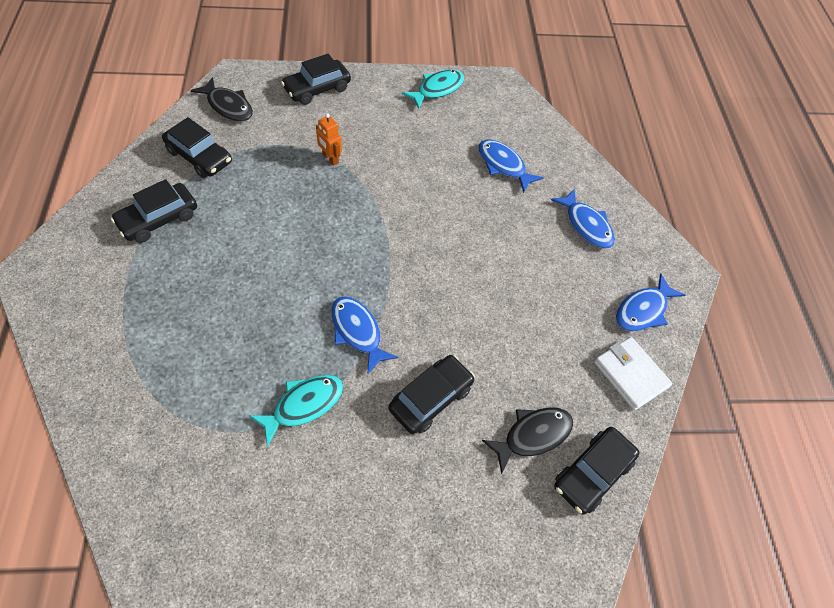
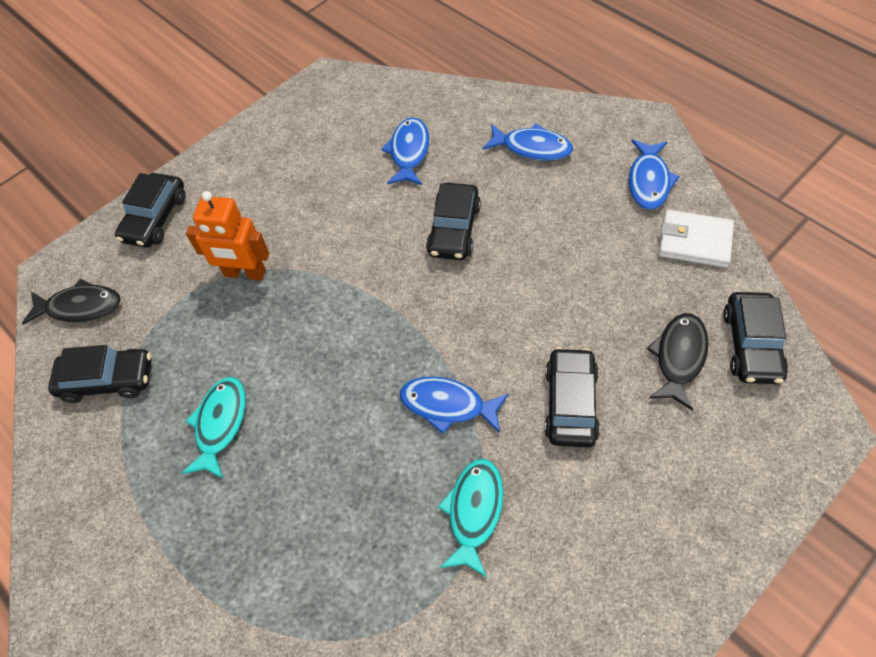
camera: 30 degrees left, 0 degrees up
(158, 219) = (136, 475): black car -> black car (454, 229)
(330, 158) = (244, 273): orange robot -> orange robot, size x1.64
(437, 89) = (274, 129): turquoise fish -> turquoise fish (220, 424)
(503, 165) = (409, 152): blue fish -> blue fish turned 90 degrees clockwise

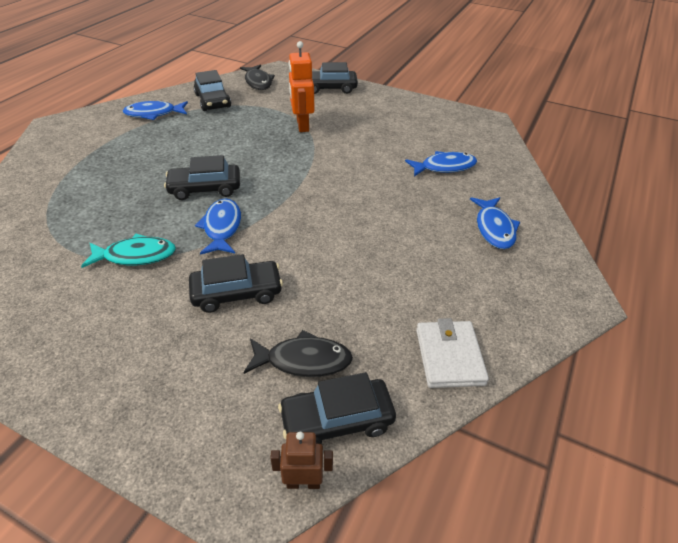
camera: 65 degrees right, 15 degrees down
(220, 424) = (190, 141): turquoise fish -> none
(454, 229) = (382, 202): black car -> black car (205, 189)
(649, 181) = (506, 311): blue fish -> blue fish (153, 114)
(809, 383) = (303, 482): none -> brown robot

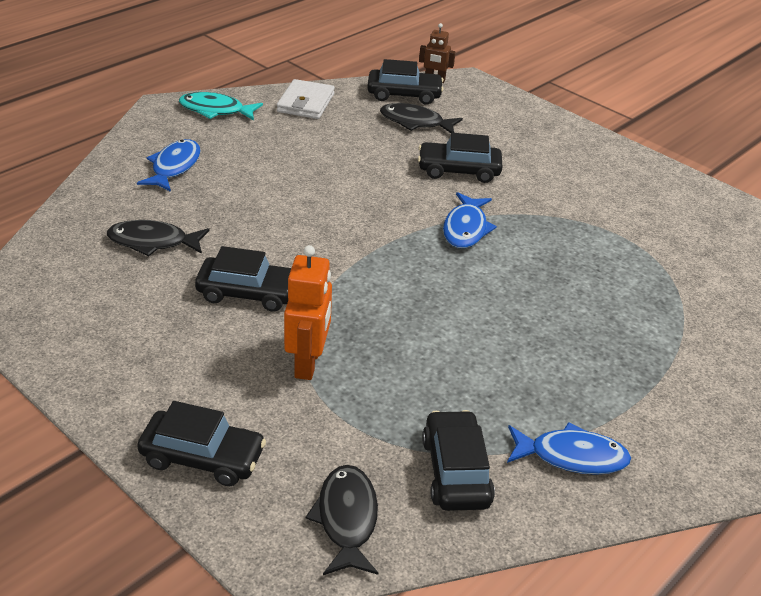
camera: 165 degrees left, 5 degrees down
(136, 256) = (557, 220): turquoise fish -> turquoise fish (215, 110)
(205, 189) = (482, 280): black car -> black car (248, 293)
(444, 167) = (153, 242): blue fish -> black fish

